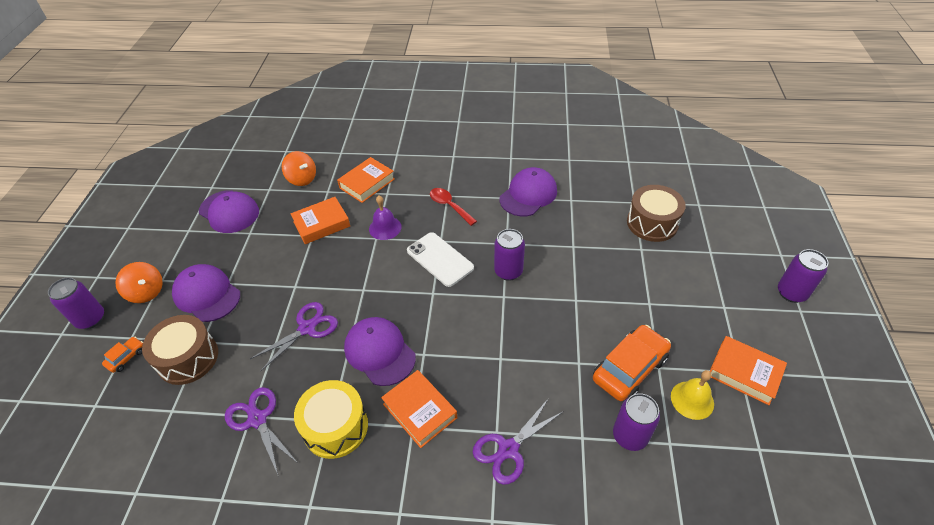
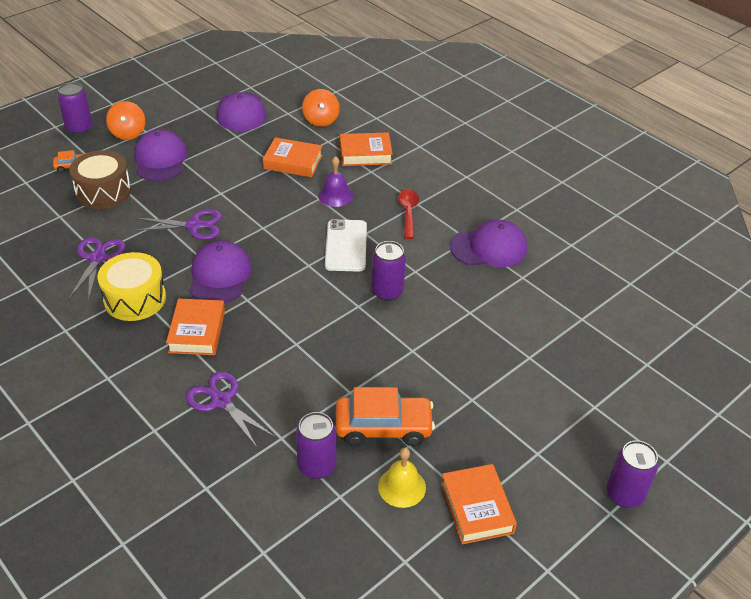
camera: 40 degrees right, 5 degrees down
(508, 449) = (221, 401): purple scissors -> purple scissors turned 45 degrees clockwise
(652, 223) = (572, 346): brown drum -> none

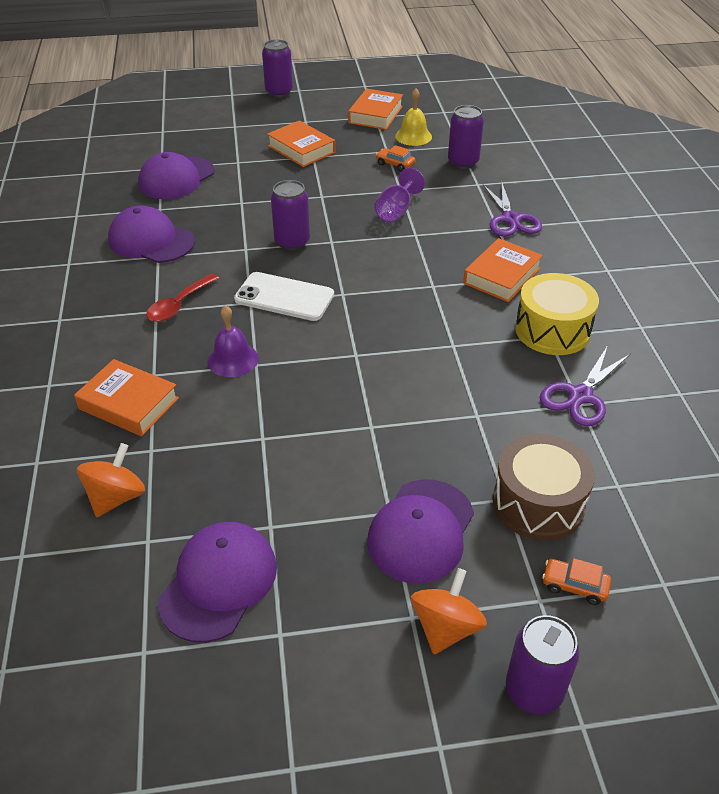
camera: 145 degrees left, 0 degrees up
(194, 225) = (437, 391): purple scissors -> none
(220, 276) = (445, 319): purple cap -> purple cap (176, 178)
(293, 162) = (234, 434): orange book -> orange book (301, 149)
(332, 363) = (396, 211): none -> purple goblet
(346, 246) = (284, 297): white phone -> white phone turned 75 degrees clockwise
(383, 427) = (395, 164): orange car -> orange car, size x0.47

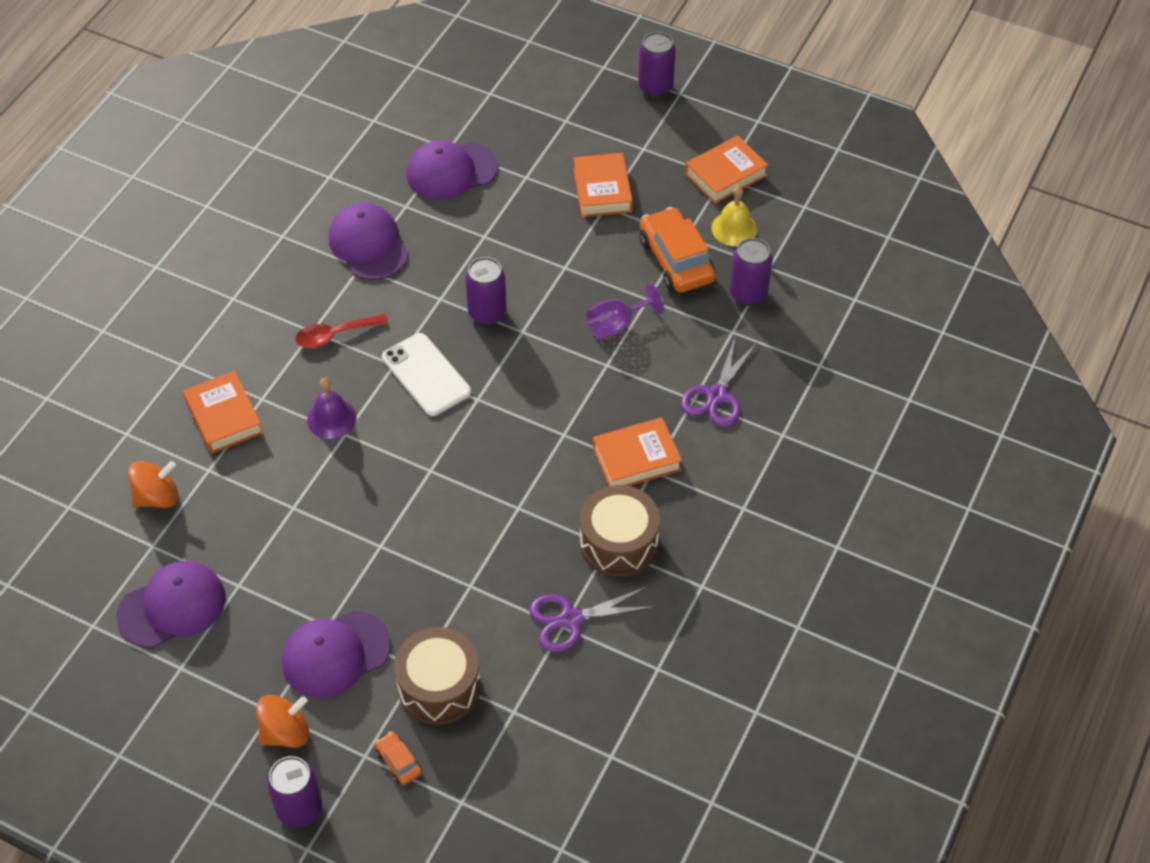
camera: 35 degrees right, 10 degrees up
(395, 164) = (676, 260): orange car -> orange car, size x2.14
(552, 330) = (618, 543): yellow drum -> brown drum

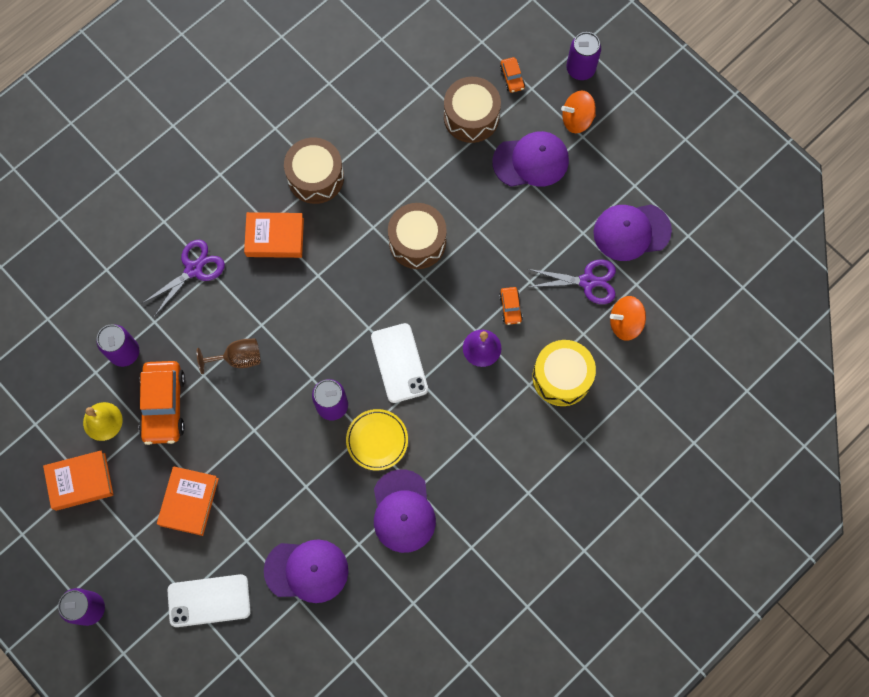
camera: 160 degrees left, 20 degrees up
(224, 417) = (561, 377): orange book -> yellow drum
(309, 471) = (510, 307): none -> orange car
(335, 335) = (457, 426): red spoon -> none
(422, 296) = (377, 440): none -> yellow plate
(454, 508) = (417, 242): none -> brown drum
(540, 124) = (209, 600): none -> white phone
(571, 619) = (370, 133): purple scissors -> purple scissors (587, 281)
(617, 325) = (238, 358): purple goblet -> brown goblet

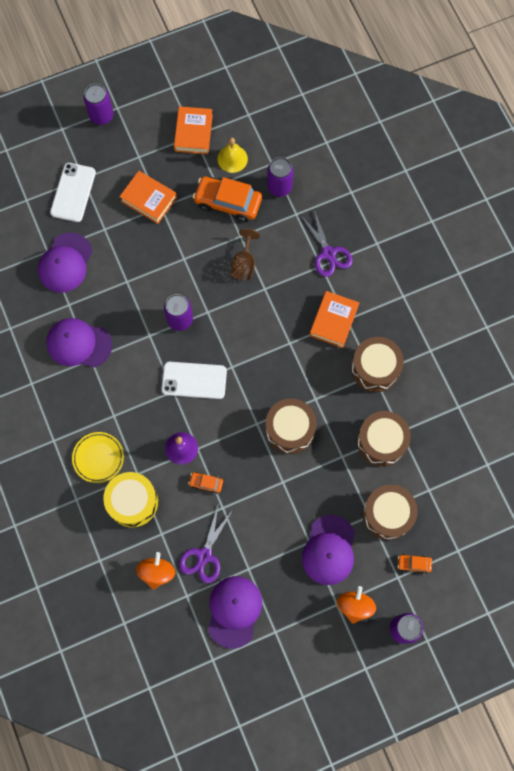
camera: 110 degrees right, 0 degrees up
(377, 440) = (140, 343): yellow plate -> yellow plate (98, 458)
(396, 146) = (381, 441): none -> brown drum

